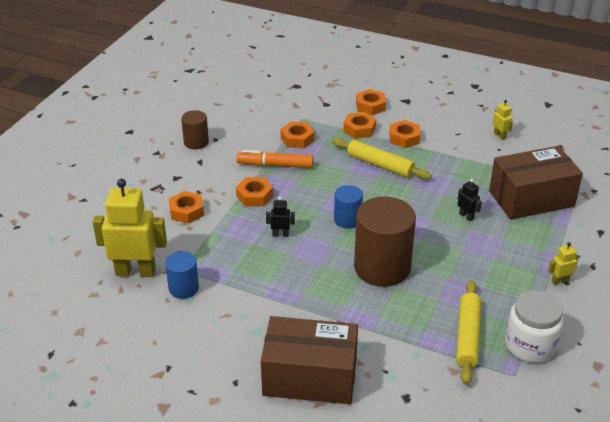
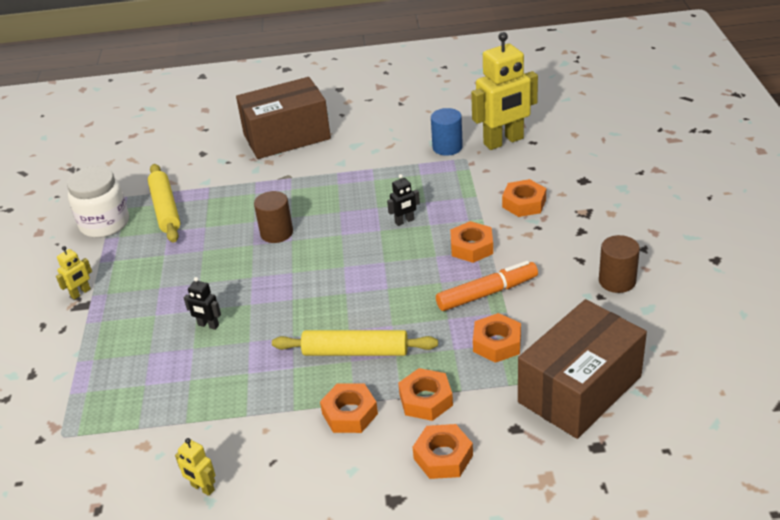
camera: 155 degrees right, 0 degrees up
(347, 220) = (346, 264): blue cylinder -> none
(382, 267) = (276, 233): brown cylinder -> brown cylinder, size x0.52
(531, 198) = (129, 386): brown box -> brown box (580, 389)

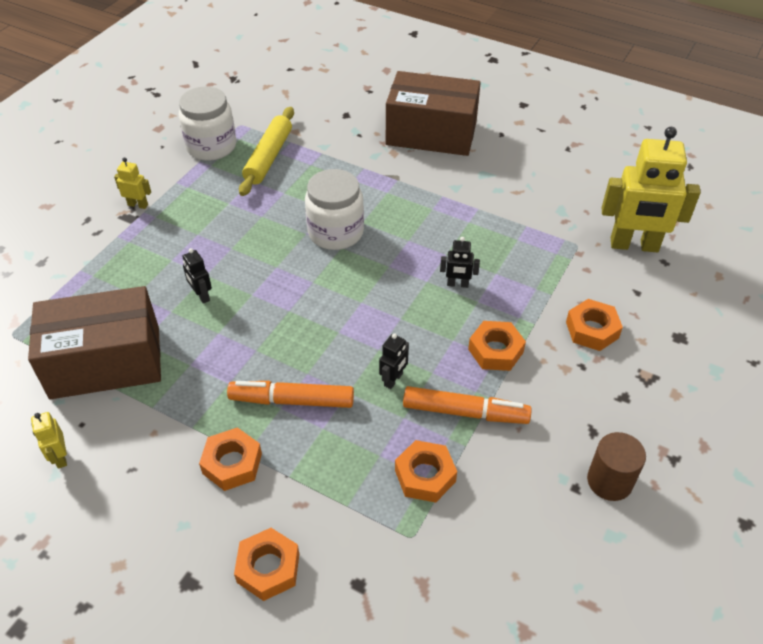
camera: 30 degrees right, 10 degrees up
(81, 293) = (138, 205): yellow robot -> yellow robot turned 150 degrees counterclockwise
(276, 233) = (335, 232): brown cylinder -> white jar
(355, 352) = (292, 401): yellow rolling pin -> orange marker
(417, 300) = (393, 380): none -> black robot
(426, 400) = (307, 494): orange nut -> none
(447, 147) = (570, 222): blue cylinder -> none
(580, 389) = (458, 584): brown box -> brown box (106, 362)

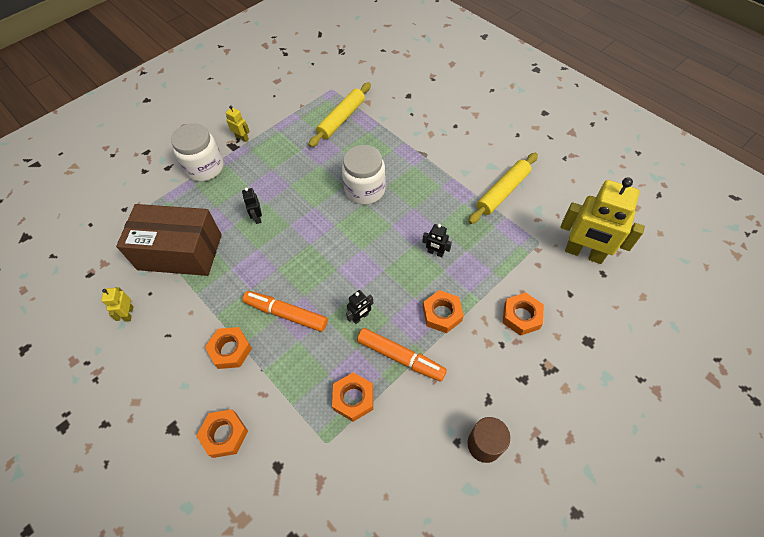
camera: 20 degrees right, 10 degrees up
(211, 146) = (306, 102): white jar -> white jar (204, 168)
(431, 133) = (464, 123): brown box -> none
(510, 199) = (502, 192): none -> yellow rolling pin

